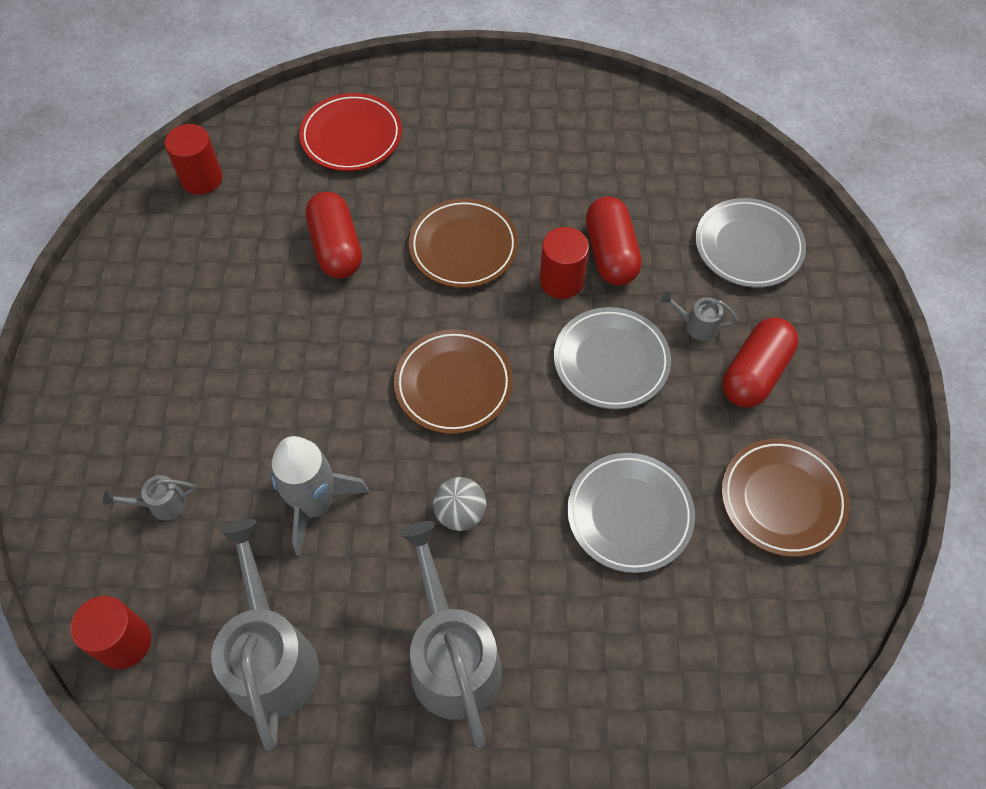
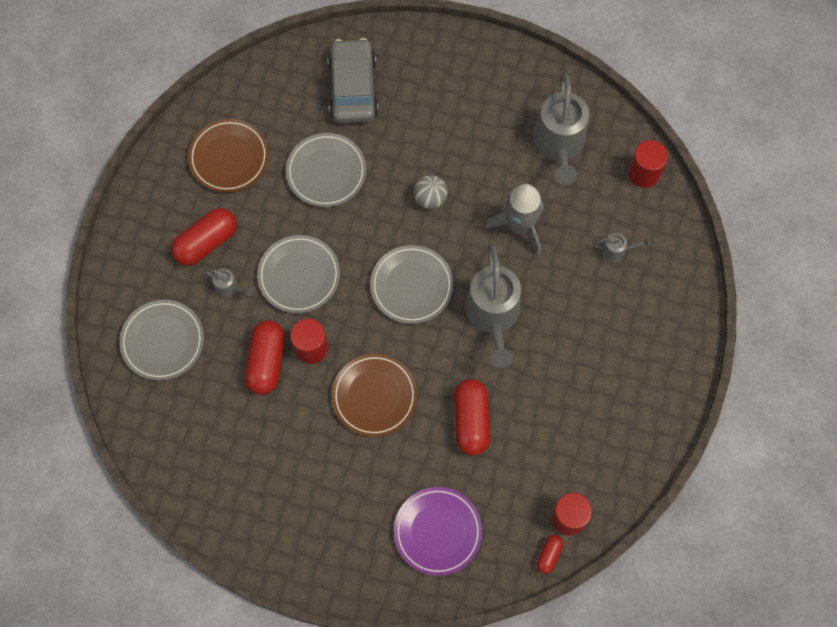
camera: 165 degrees left, 10 degrees up
(220, 142) = (549, 555): none -> red capsule
(351, 136) = (437, 531): red plate -> purple plate
(451, 656) = (456, 120): grey watering can -> grey watering can (493, 316)
(453, 384) = (411, 286): brown plate -> grey plate
(640, 669) = (353, 88): none -> grey car

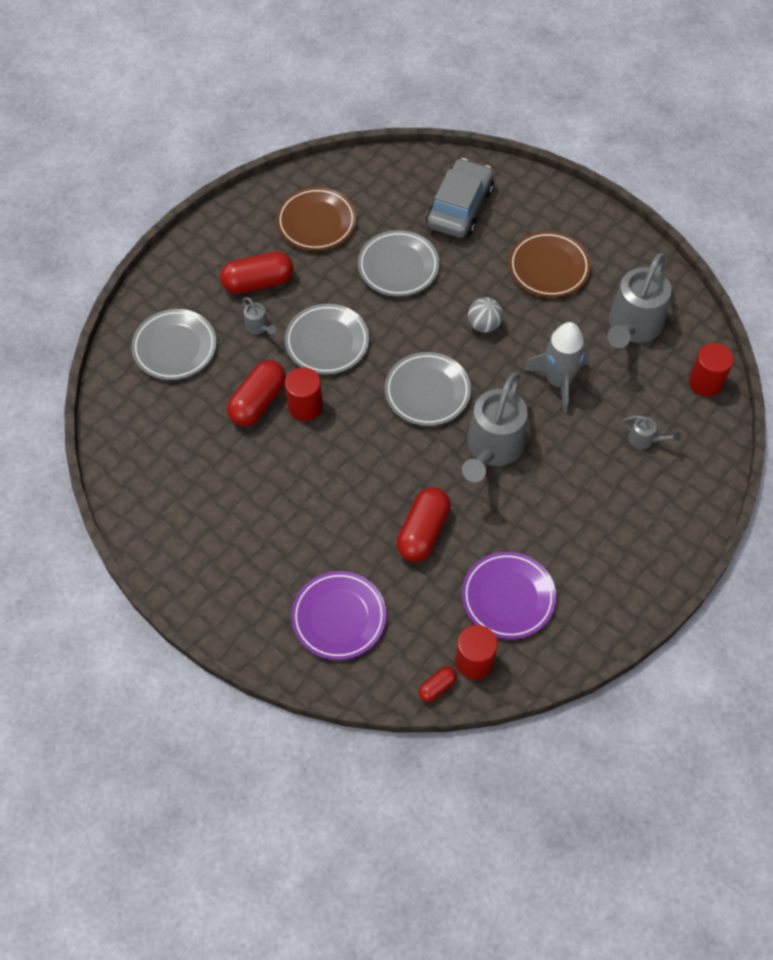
camera: 25 degrees right, 10 degrees down
(374, 396) = (342, 472): brown plate -> brown plate (548, 267)
(569, 448) = (508, 597): none -> purple plate

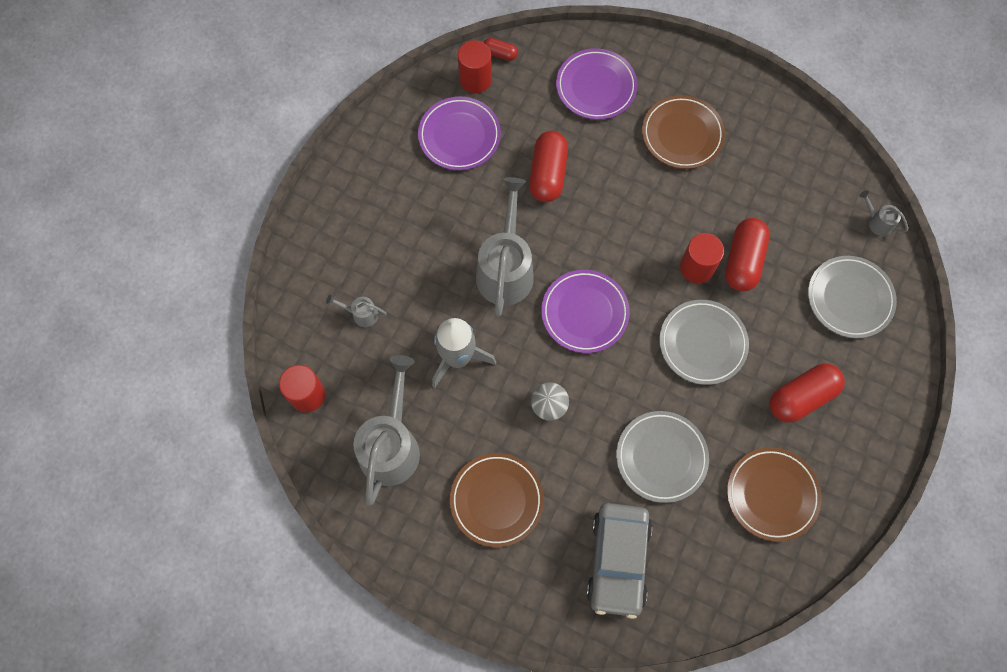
camera: 165 degrees right, 10 degrees up
(259, 327) = (777, 343): grey watering can -> grey watering can (877, 222)
(265, 539) = (682, 135): none -> brown plate
(427, 392) = (584, 313): grey plate -> purple plate
(437, 687) = (500, 54): red capsule -> red capsule turned 75 degrees clockwise

